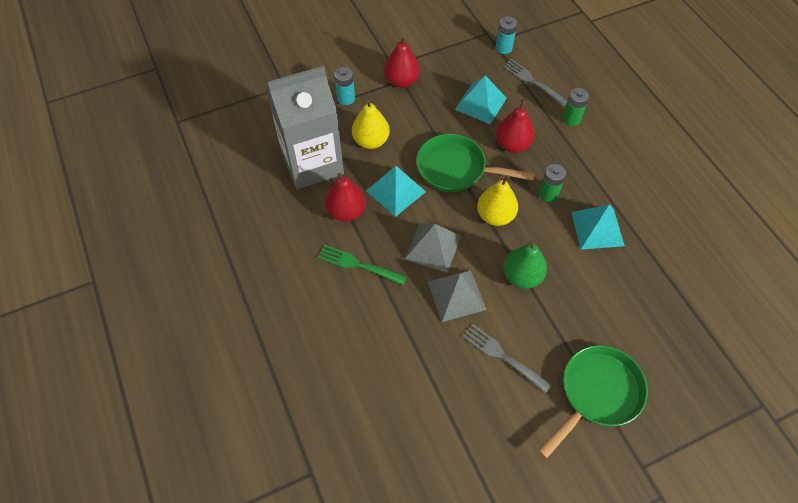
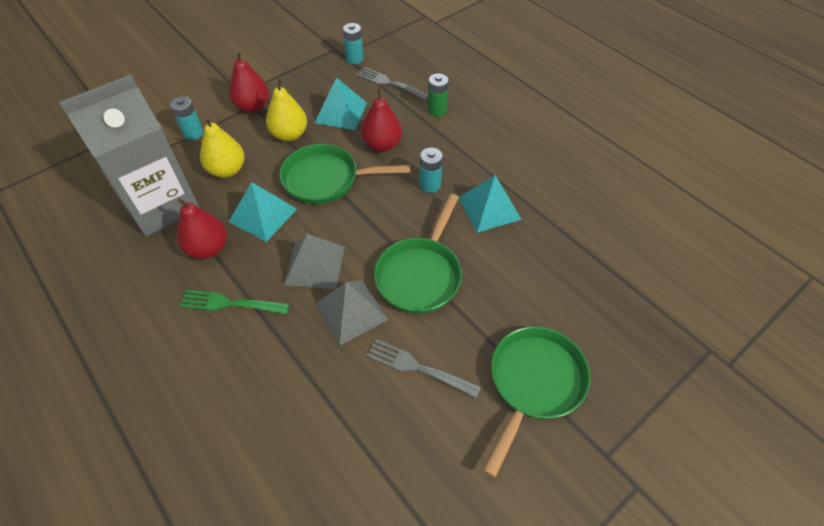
camera: 15 degrees left, 5 degrees down
(495, 216) = (378, 218): yellow pear -> yellow pear (289, 135)
(522, 276) = (420, 274): green pear -> green pan
(548, 194) = (430, 185): green battery -> turquoise battery

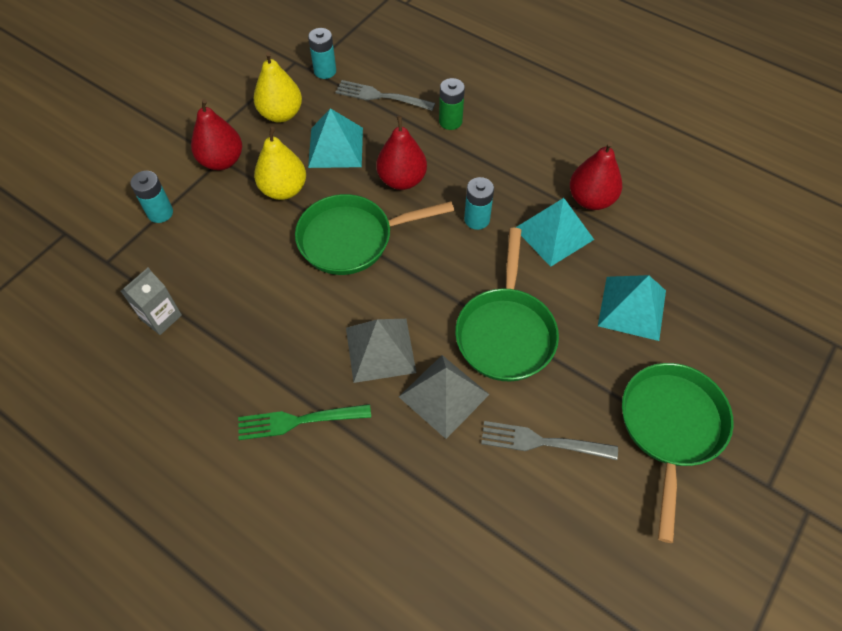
camera: 15 degrees left, 5 degrees up
(162, 205) = (161, 317): grey carton -> grey carton, size x0.40
(208, 248) = (243, 359): red pear -> red pear (591, 199)
(227, 170) = (224, 253): yellow pear -> yellow pear (281, 114)
(262, 215) = (293, 301): turquoise pyramid -> turquoise pyramid (632, 308)

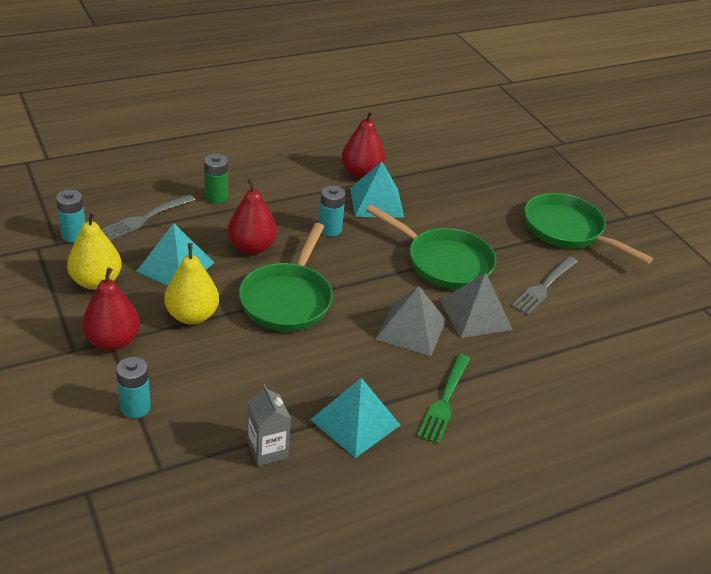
camera: 65 degrees left, 20 degrees down
(632, 308) = (467, 201): turquoise pyramid -> turquoise pyramid (355, 422)

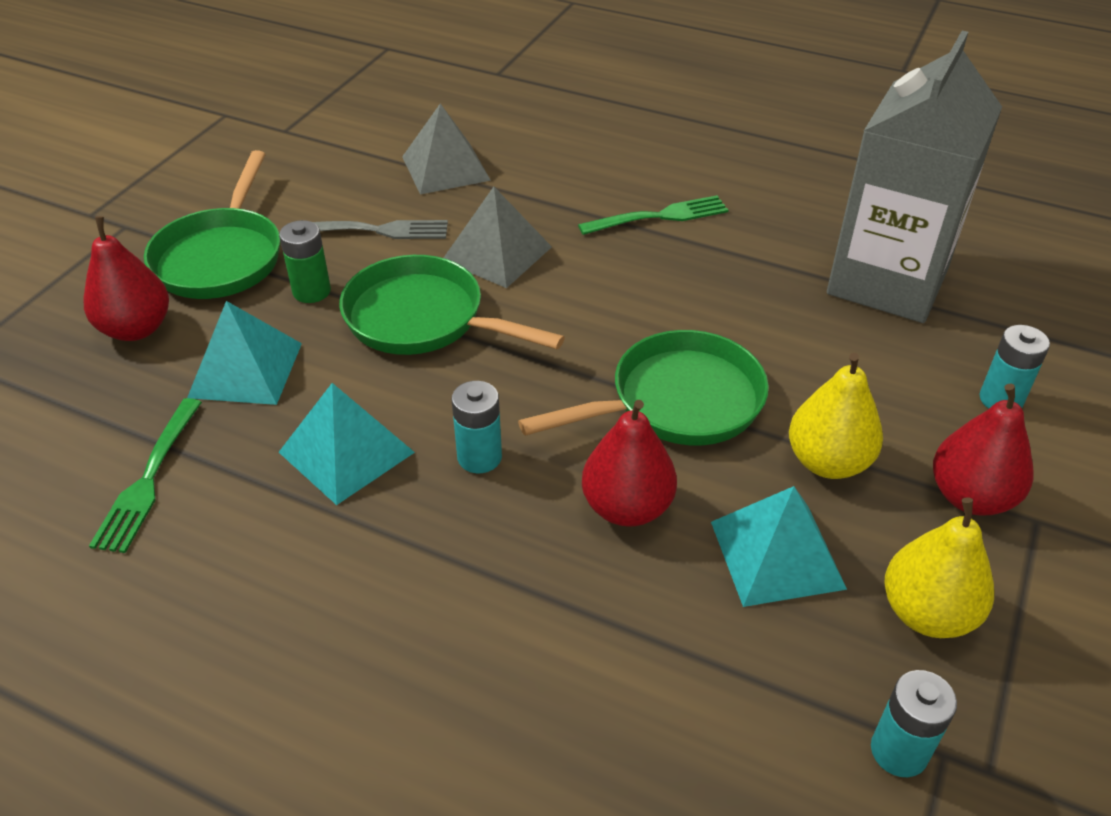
camera: 125 degrees left, 5 degrees up
(145, 218) = (733, 695): grey fork -> none
(216, 197) = (561, 650): green battery -> green battery (311, 291)
(267, 450) = (887, 281): grey carton -> grey carton, size x2.48
(355, 422) = (770, 251): turquoise pyramid -> turquoise pyramid (246, 369)
(361, 173) = (272, 519): red pear -> red pear (136, 329)
(411, 329) = (587, 284): grey pyramid -> grey pyramid (445, 168)
(419, 159) = (149, 478): none -> green fork
(444, 262) = (423, 319): green pan -> green pan turned 60 degrees counterclockwise

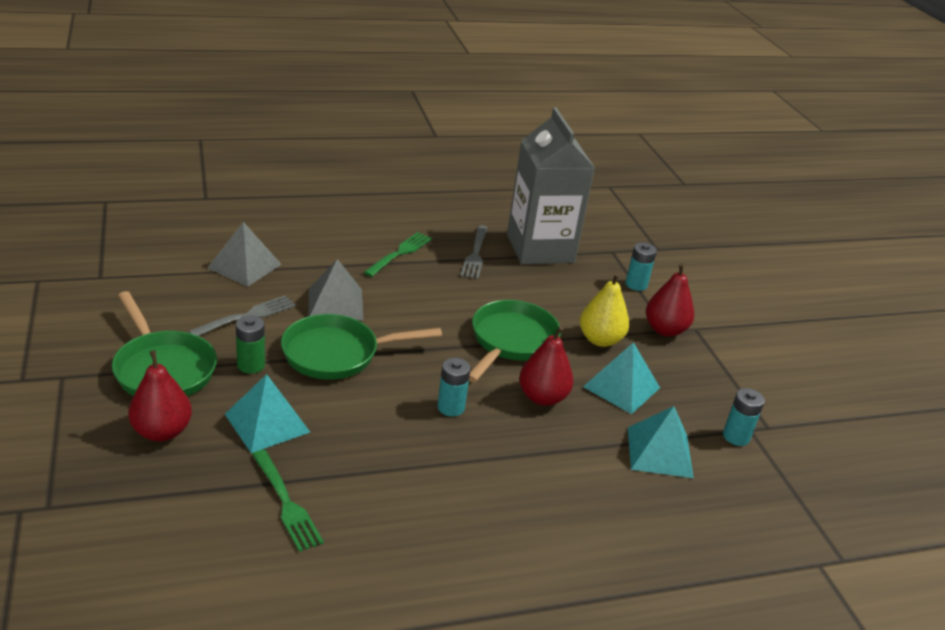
camera: 45 degrees left, 10 degrees down
(346, 452) = (381, 436): turquoise pyramid -> turquoise pyramid (659, 452)
(770, 254) = (475, 254): none -> grey fork
(927, 613) = (695, 382): yellow pear -> none

